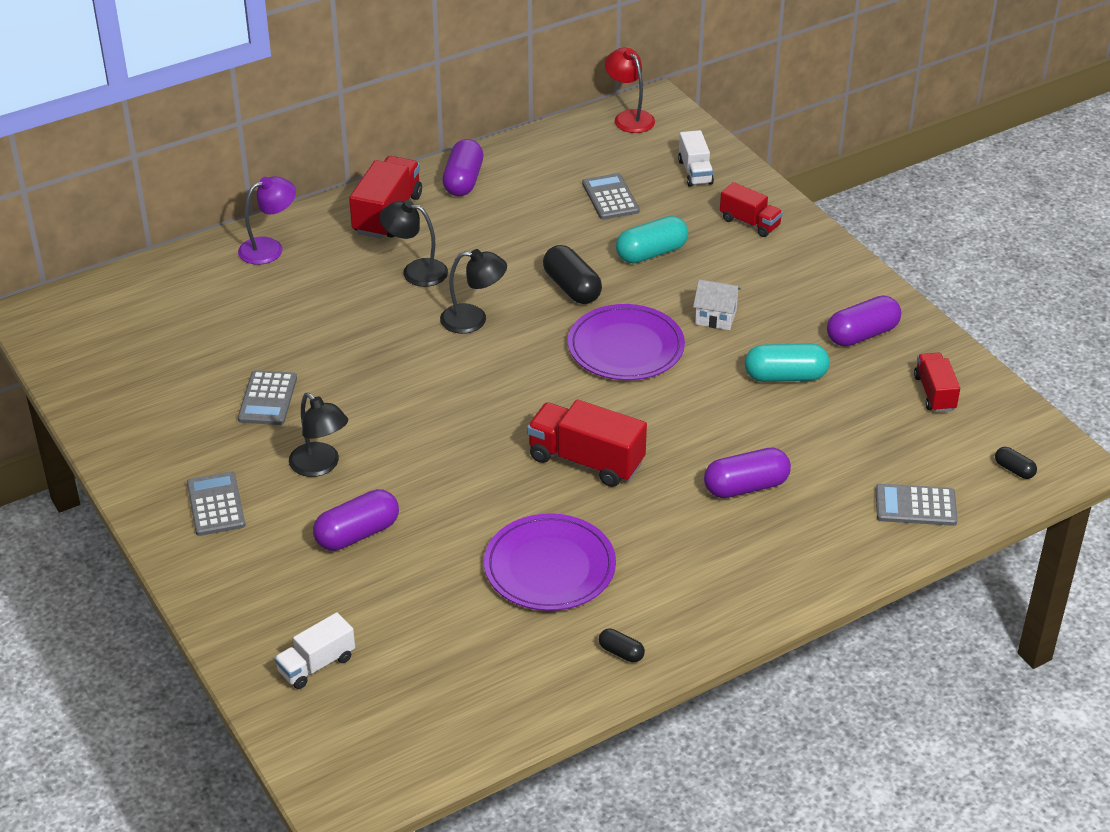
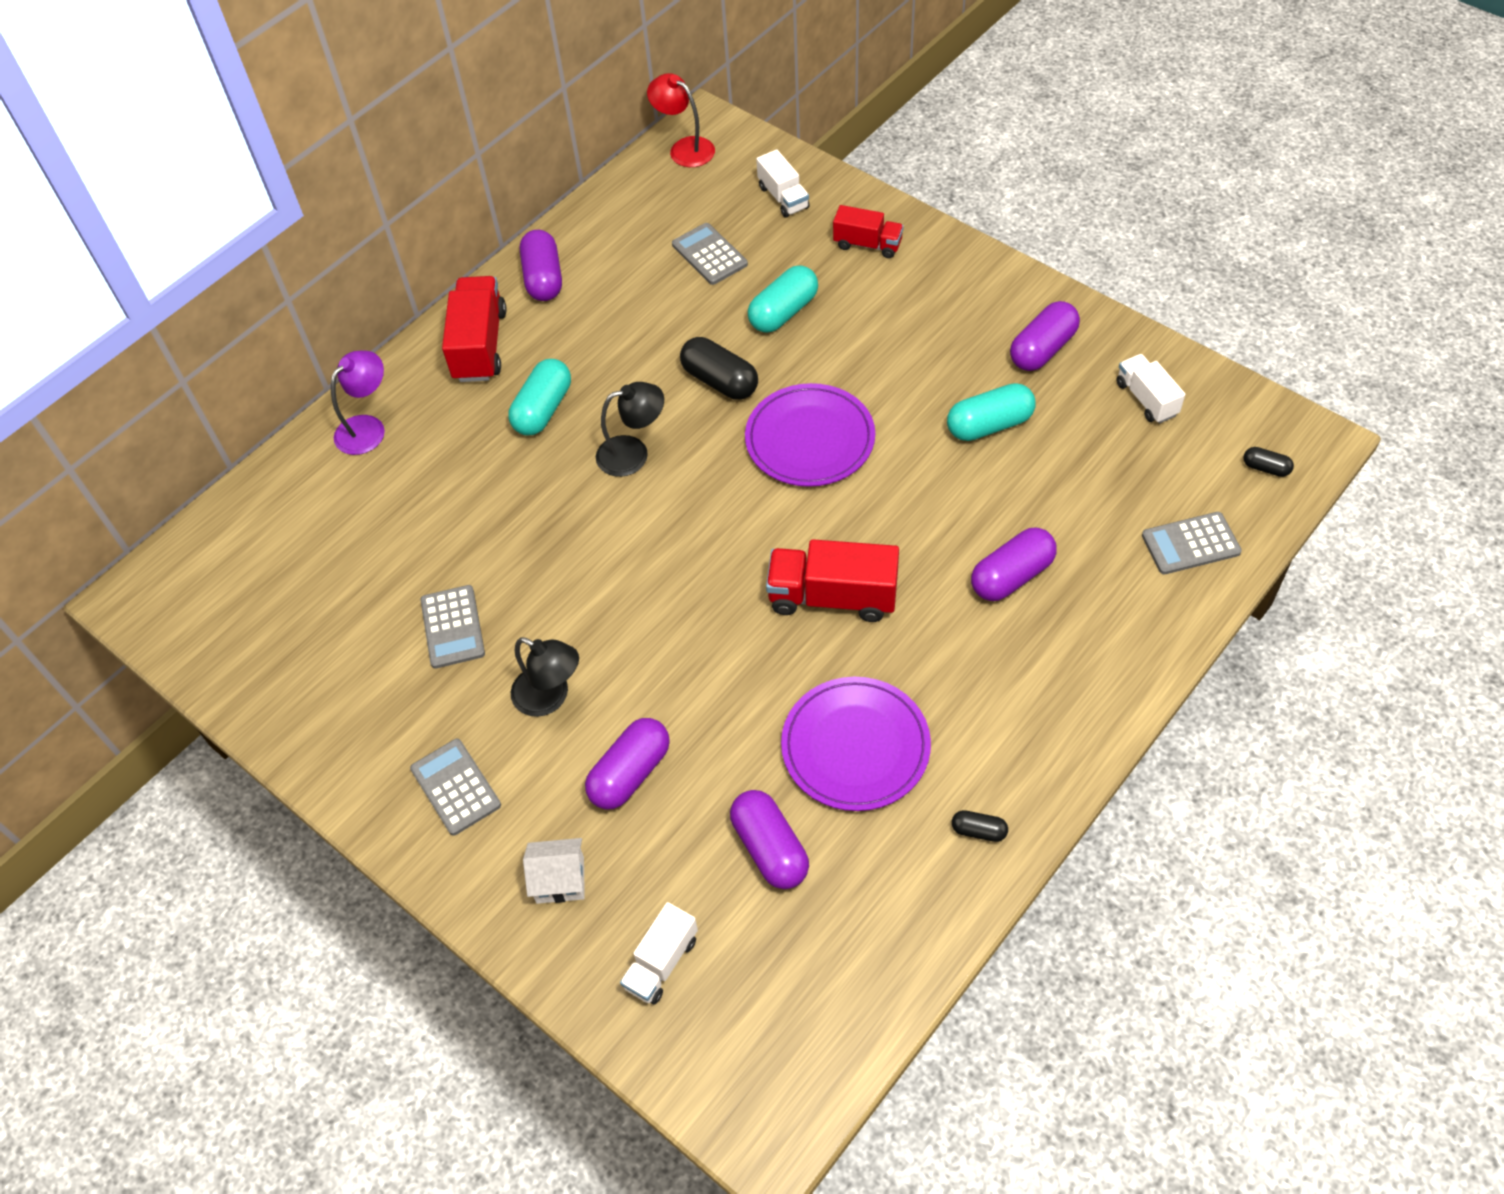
camera: 15 degrees left, 15 degrees up
(416, 271) = (543, 409): black lamp -> turquoise capsule
(443, 615) = (770, 848): none -> purple capsule
(715, 317) = (885, 372): white house -> white house (560, 880)
(934, 393) = (1146, 399): red truck -> white truck

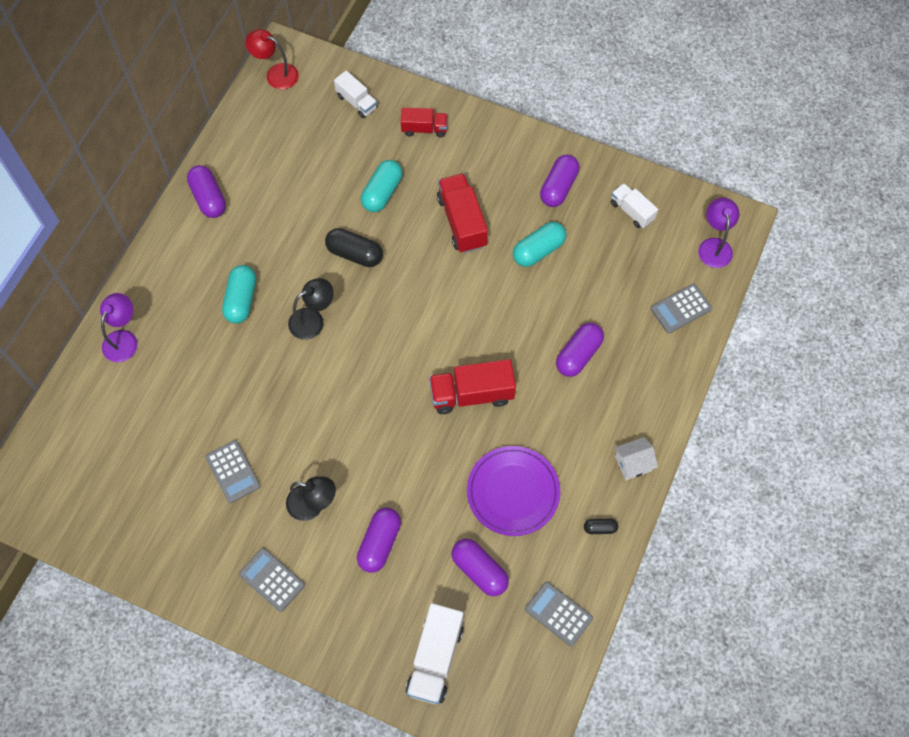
camera: 20 degrees left, 10 degrees up
(479, 345) = (181, 260): red truck -> red truck (462, 222)
(560, 880) = (357, 623): white house -> white house (633, 463)
(661, 962) = (435, 658): white truck -> white truck, size x1.62
(709, 254) = (319, 157): grey calculator -> grey calculator (558, 614)
(810, 439) = (426, 285): purple plate -> none
(1265, 468) = (714, 246): black capsule -> purple lamp

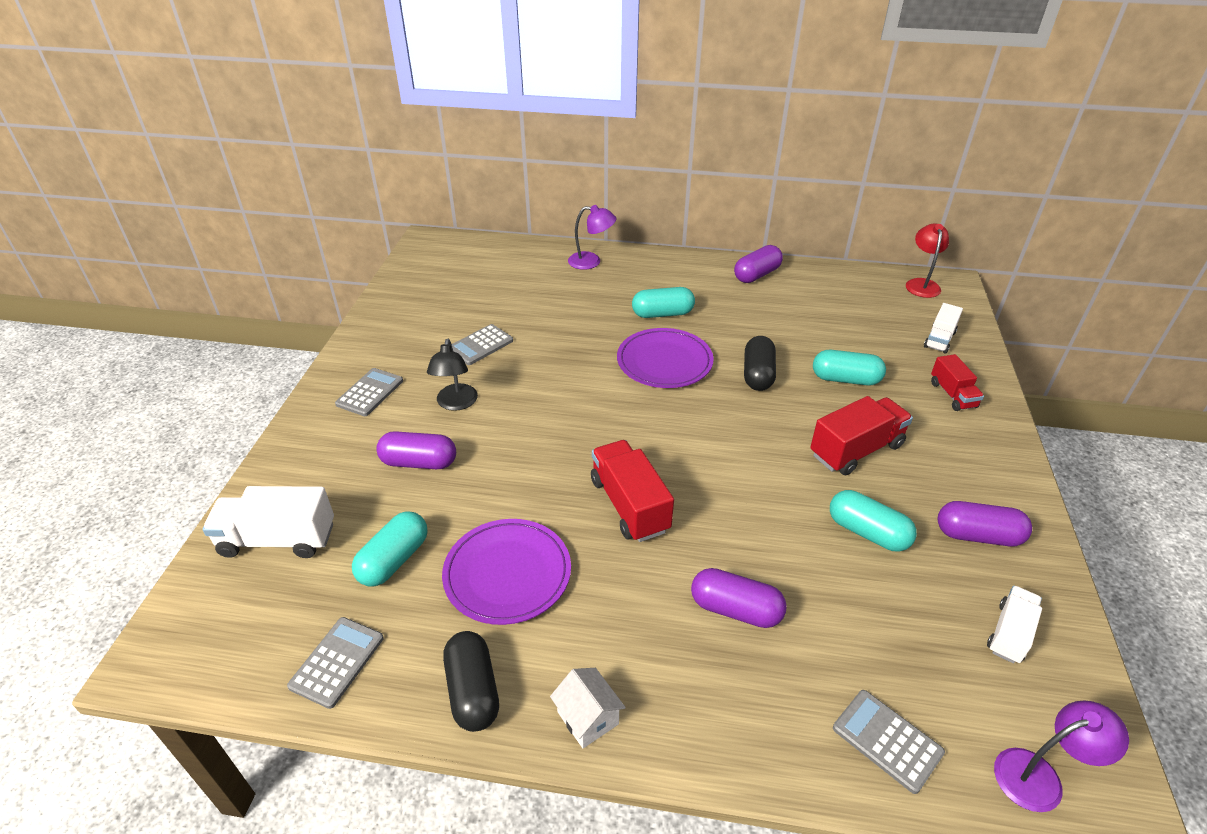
camera: 75 degrees right, 25 degrees down
(313, 320) = (664, 362): black lamp -> purple plate
(479, 570) = (394, 560): purple capsule -> turquoise capsule
(600, 528) = (473, 691): black capsule -> black capsule, size x1.95

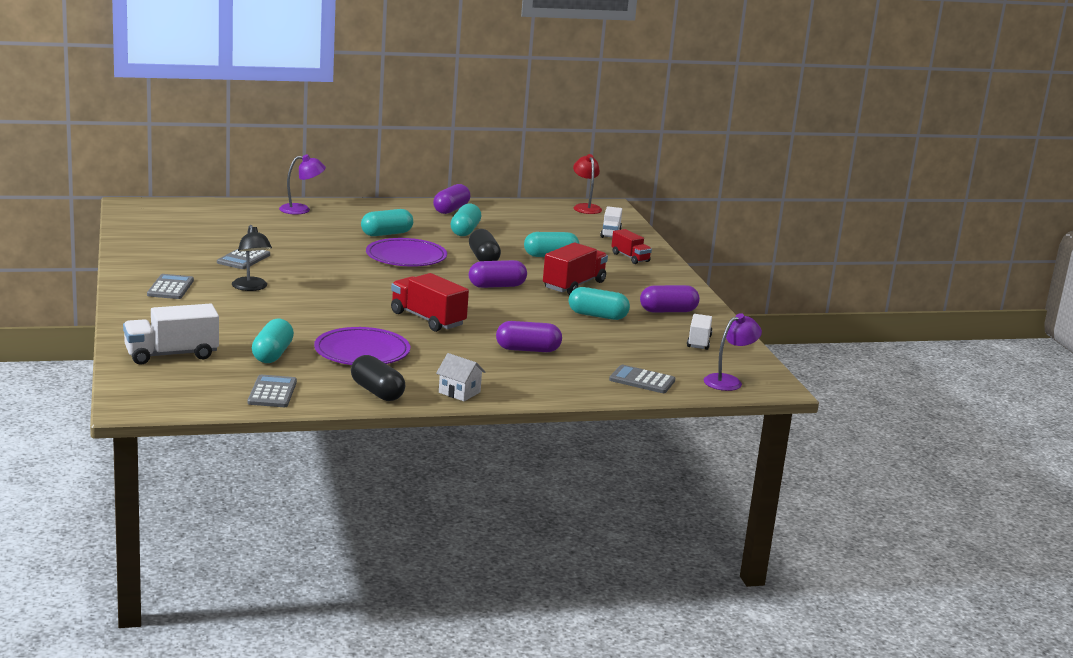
camera: 25 degrees left, 20 degrees down
(419, 462) = (248, 315): purple capsule -> purple capsule (497, 286)
(757, 317) = (465, 231): none -> turquoise capsule

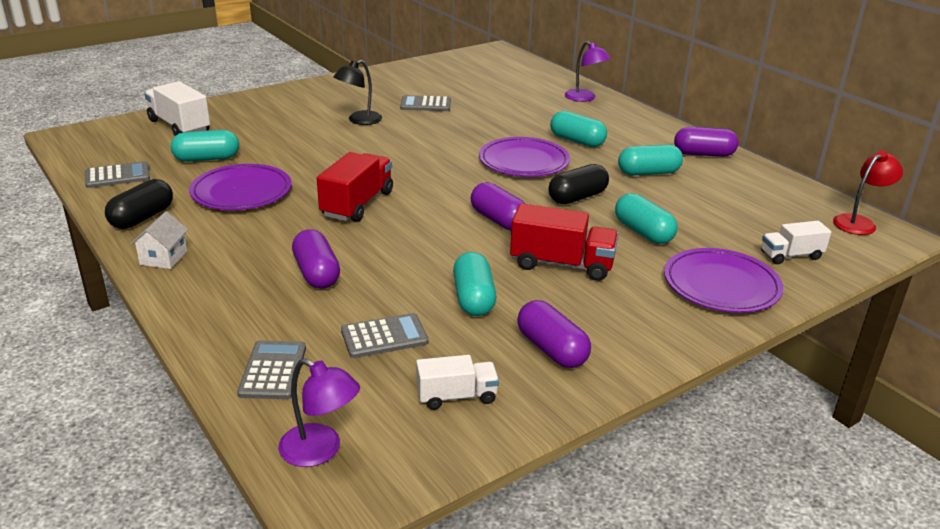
camera: 70 degrees right, 10 degrees up
(170, 288) = (327, 97): grey calculator -> grey calculator (384, 336)
(630, 257) = (721, 285): red truck -> purple plate

